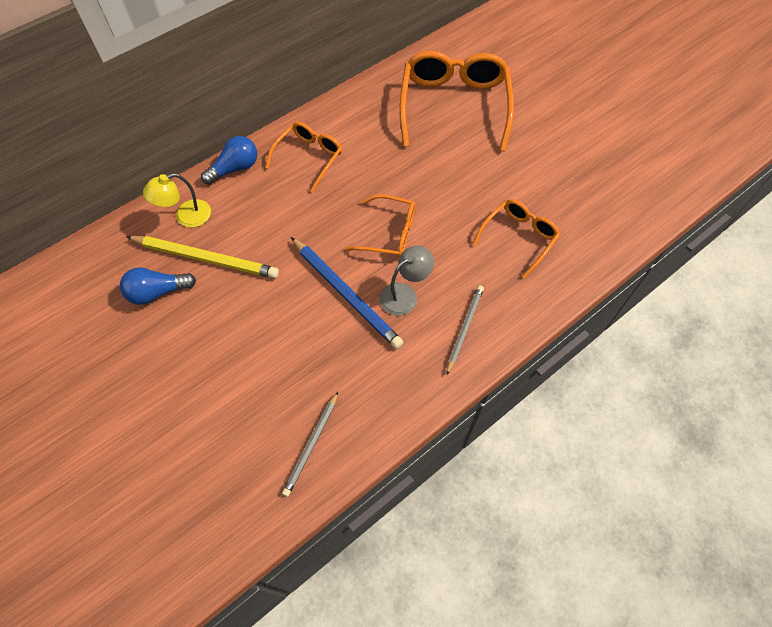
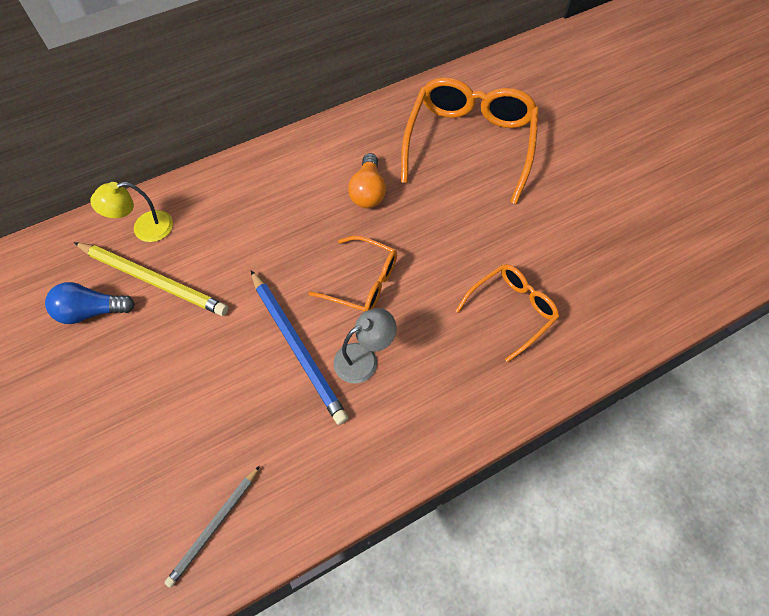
camera: 10 degrees right, 0 degrees up
(235, 168) = (210, 181): blue light bulb -> none
(309, 157) = (294, 180): orange glasses -> none
(376, 158) = (368, 191): none -> orange light bulb
(464, 328) = (424, 412): grey pencil -> none

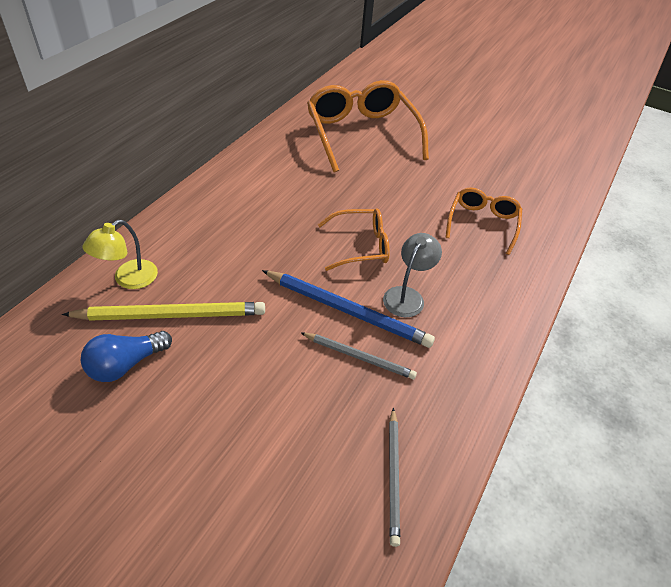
camera: 35 degrees left, 15 degrees down
(272, 399) = (359, 357): none -> grey pencil
(368, 191) = (312, 186): orange light bulb -> none

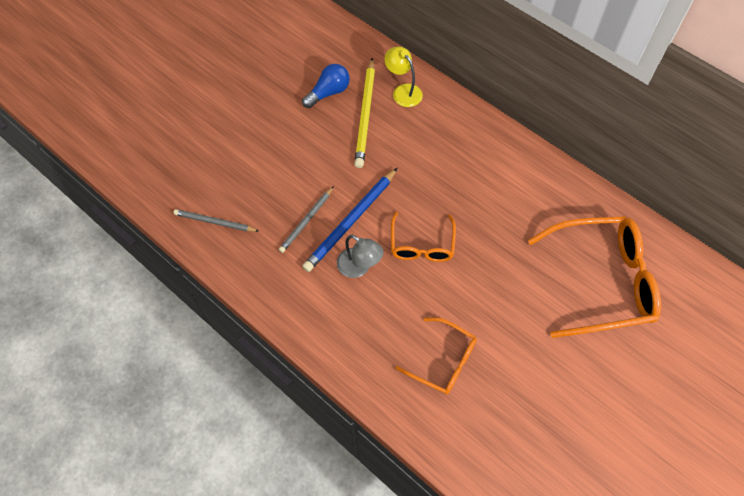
camera: 105 degrees right, 15 degrees up
(126, 364) = (328, 92): blue light bulb -> blue light bulb turned 75 degrees clockwise

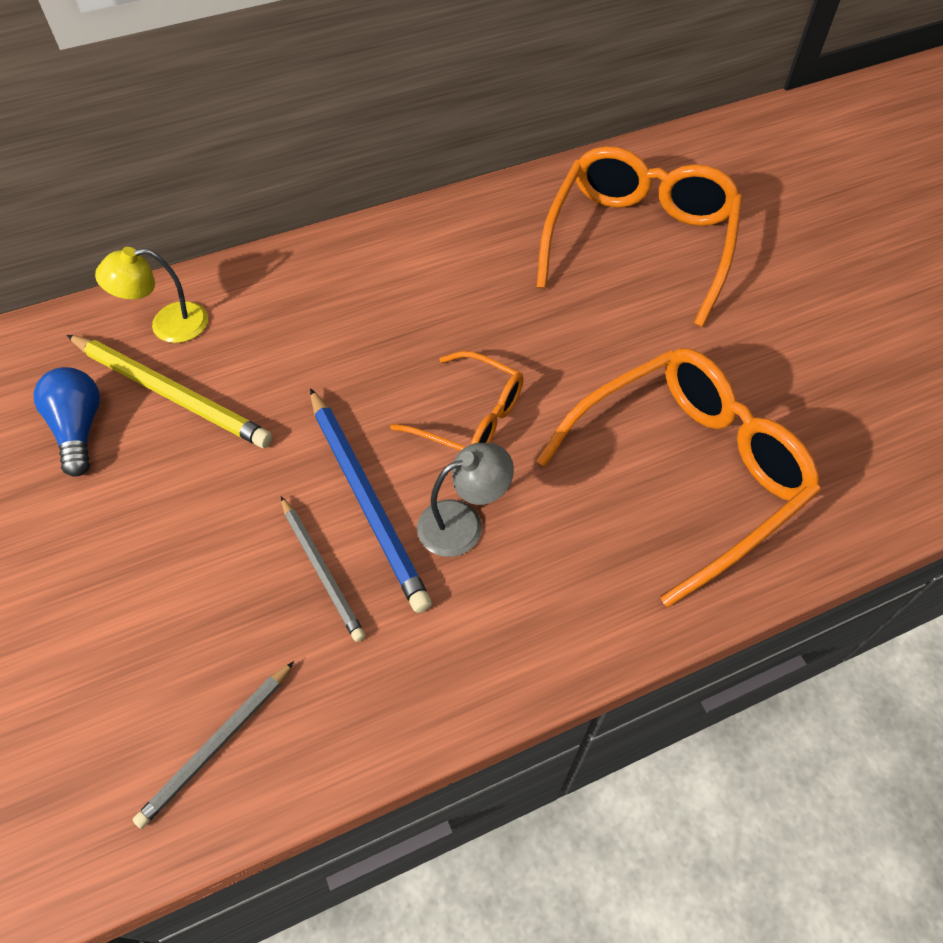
camera: 65 degrees left, 5 degrees down
(443, 361) = (687, 472): orange glasses -> orange glasses, size x1.79

